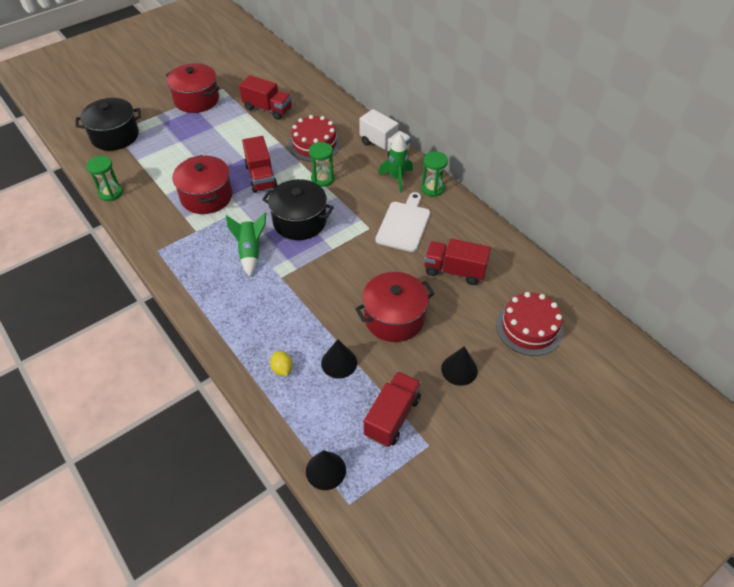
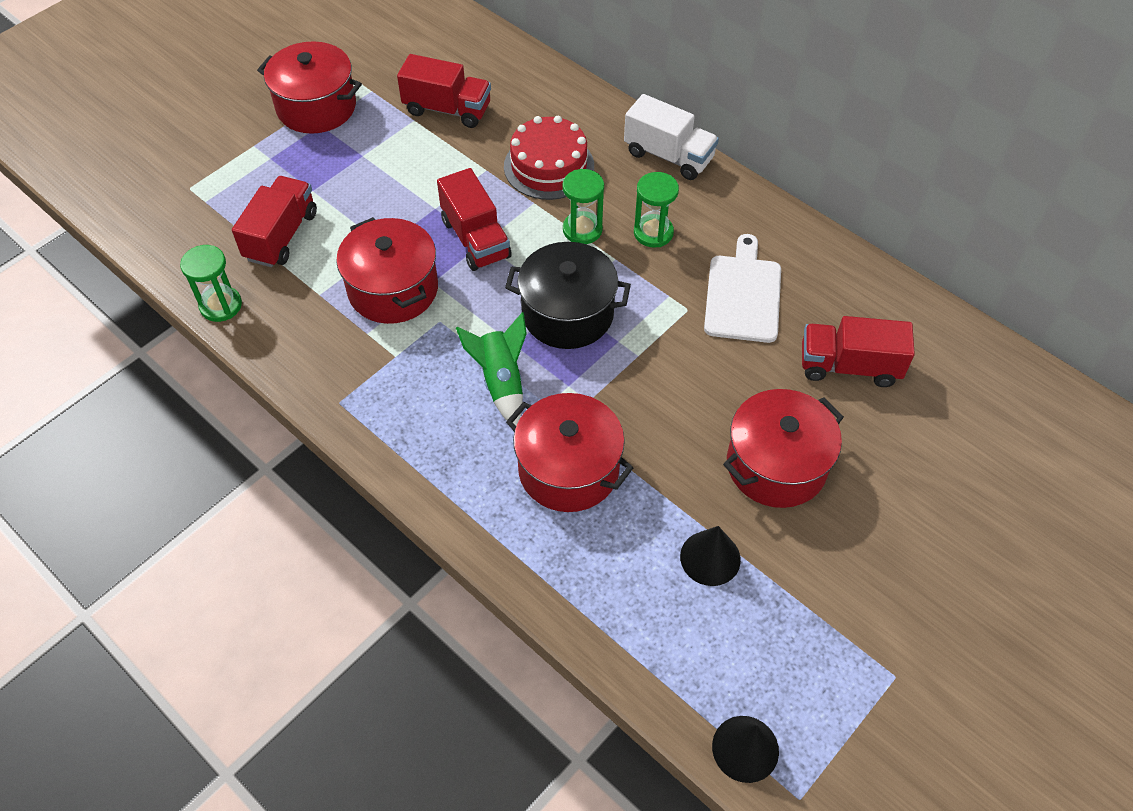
camera: 10 degrees left, 5 degrees up
(115, 136) = (192, 195): black pot -> none
(273, 303) = (568, 469): none -> red pot
(282, 369) = (620, 584): yellow lemon -> none
(392, 417) = (824, 638): red truck -> red truck (281, 236)
(397, 178) = (707, 212): green rocket -> none
(432, 188) = (770, 223): green hourglass -> green hourglass (653, 233)
(459, 369) = (906, 538): black cone -> none
(529, 328) = (995, 448): red cake -> none

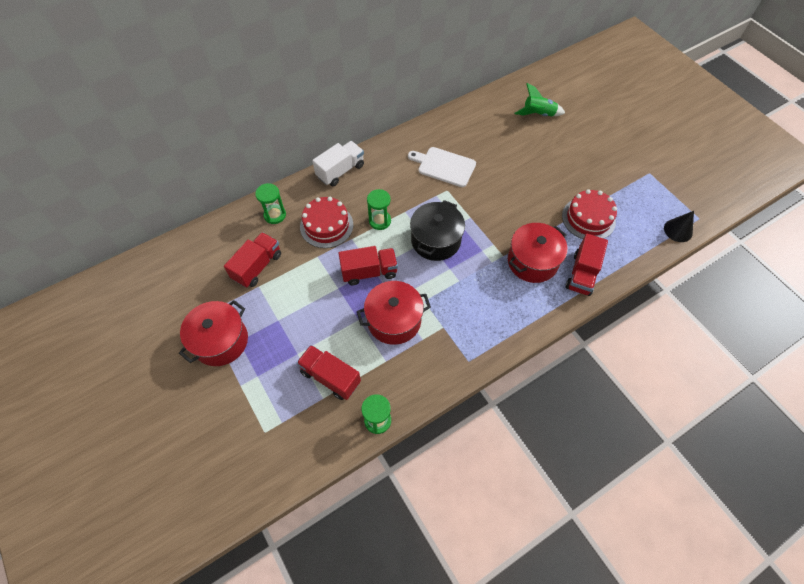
camera: 75 degrees left, 5 degrees up
(501, 381) = (472, 279): green rocket -> green rocket (538, 114)
(653, 233) = (392, 191): green hourglass -> green hourglass (275, 215)
(710, 558) = (588, 218): black cone -> red cake
(776, 465) = (544, 182): red pot -> none
(849, 366) = (496, 141): red truck -> red truck (582, 273)

